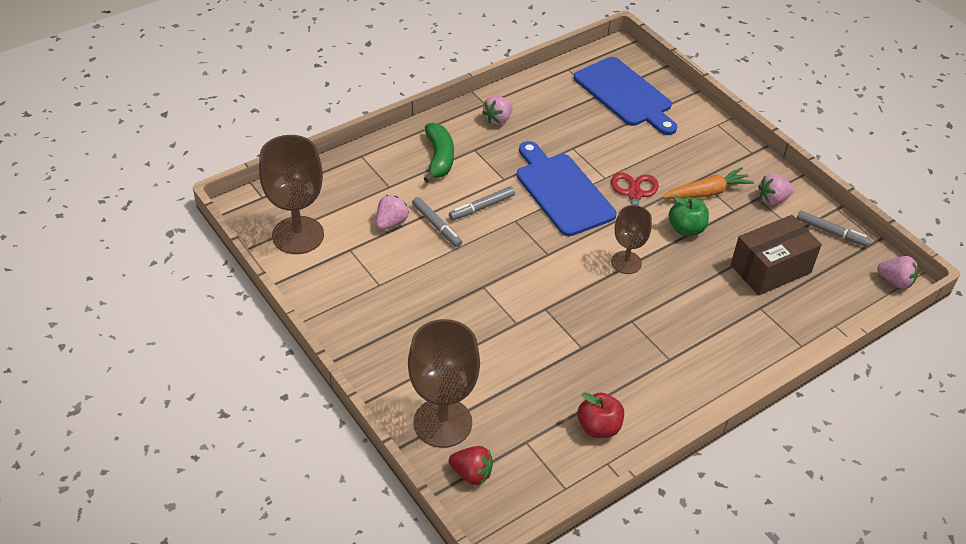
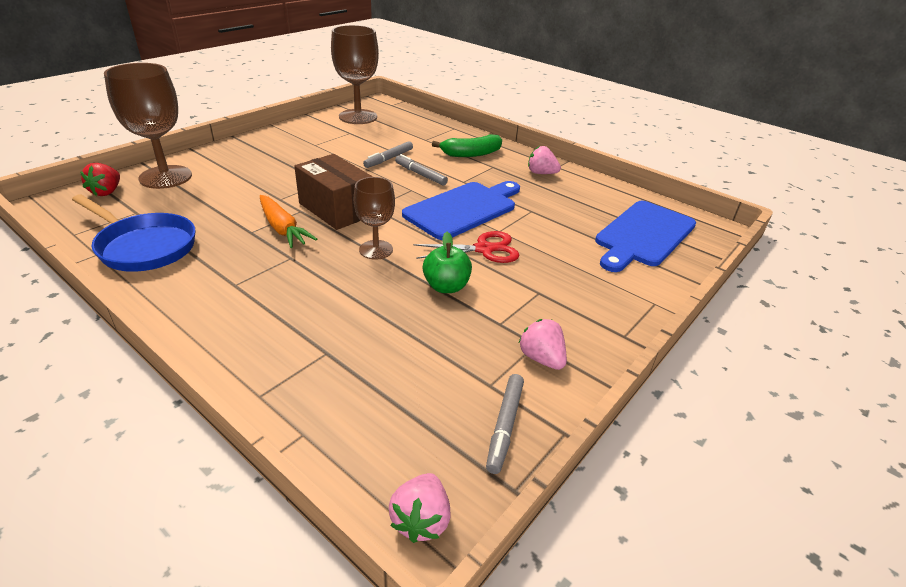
camera: 75 degrees right, 10 degrees down
(391, 223) = (384, 143): pink strawberry -> none
(598, 427) = (144, 247): red apple -> blue pan
(707, 192) = (519, 299): orange carrot -> orange carrot (282, 228)
(770, 269) = (401, 360): brown box -> brown box (336, 209)

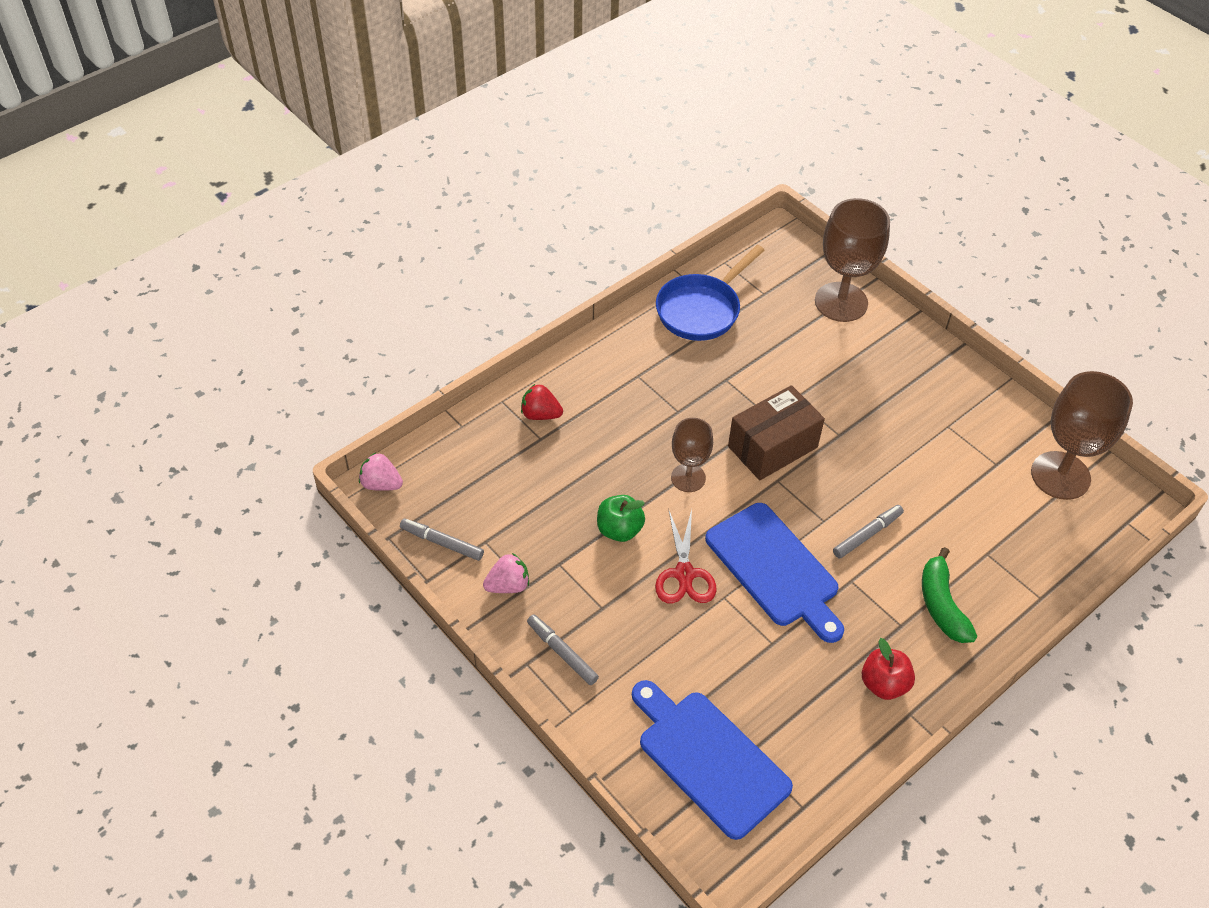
camera: 100 degrees right, 15 degrees up
(107, 192) = (805, 266): red strawberry -> red strawberry (540, 414)
(282, 228) = (731, 403): orange carrot -> none
(389, 159) = (912, 504): grey marker -> grey marker (562, 653)
(541, 173) = (884, 684): pink strawberry -> red apple

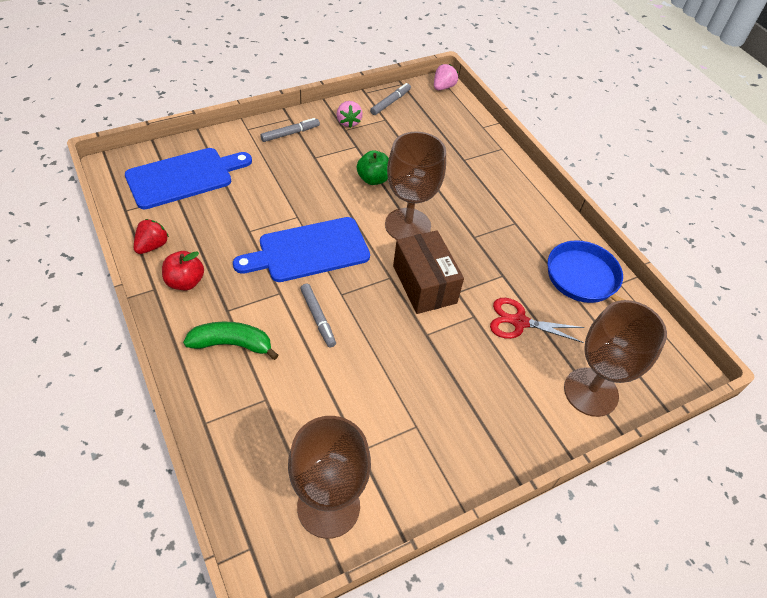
camera: 100 degrees right, 0 degrees up
(540, 414) = (486, 164): red strawberry -> red strawberry (152, 246)
(684, 574) = (324, 201): red scissors -> red scissors (519, 322)
(688, 478) = (407, 225): brown goblet -> brown goblet, size x1.69

